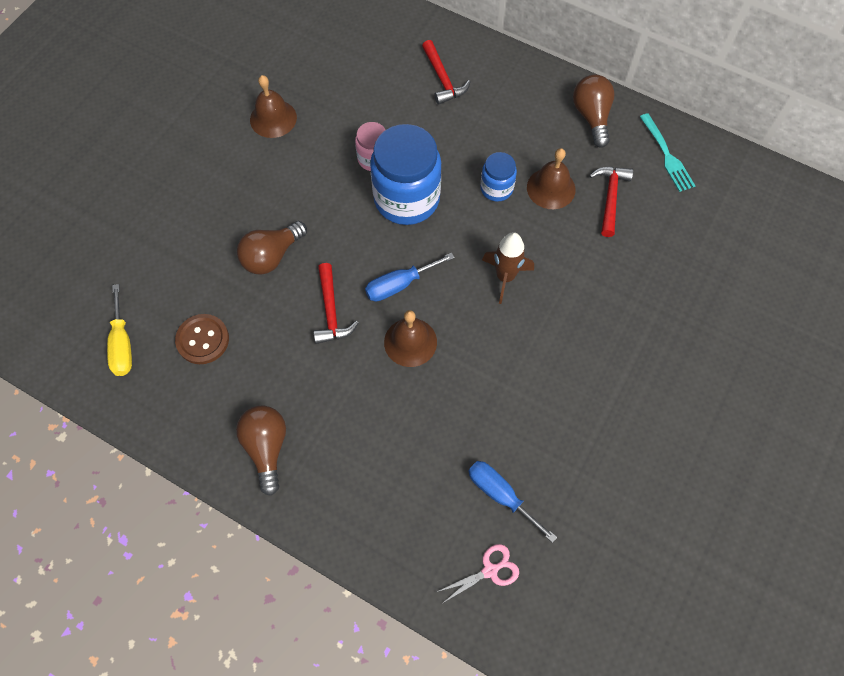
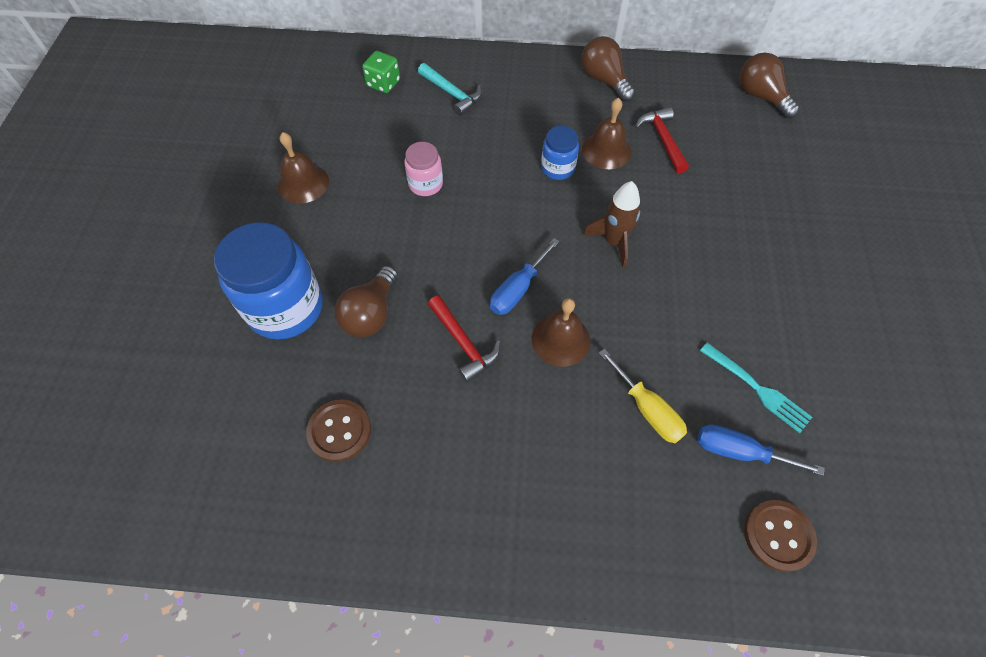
camera: 25 degrees left, 5 degrees down
(122, 344) = (247, 476): yellow screwdriver -> yellow screwdriver (647, 409)
(266, 448) = (473, 517): brown light bulb -> brown light bulb (761, 97)
(387, 46) = (383, 83): none -> green dice
(406, 199) = (478, 208): blue jar -> blue jar (285, 308)
(443, 79) = (452, 94): red hammer -> turquoise hammer
(490, 570) = (778, 535): pink scissors -> brown button
(666, 155) = (686, 89): turquoise fork -> turquoise fork (756, 388)

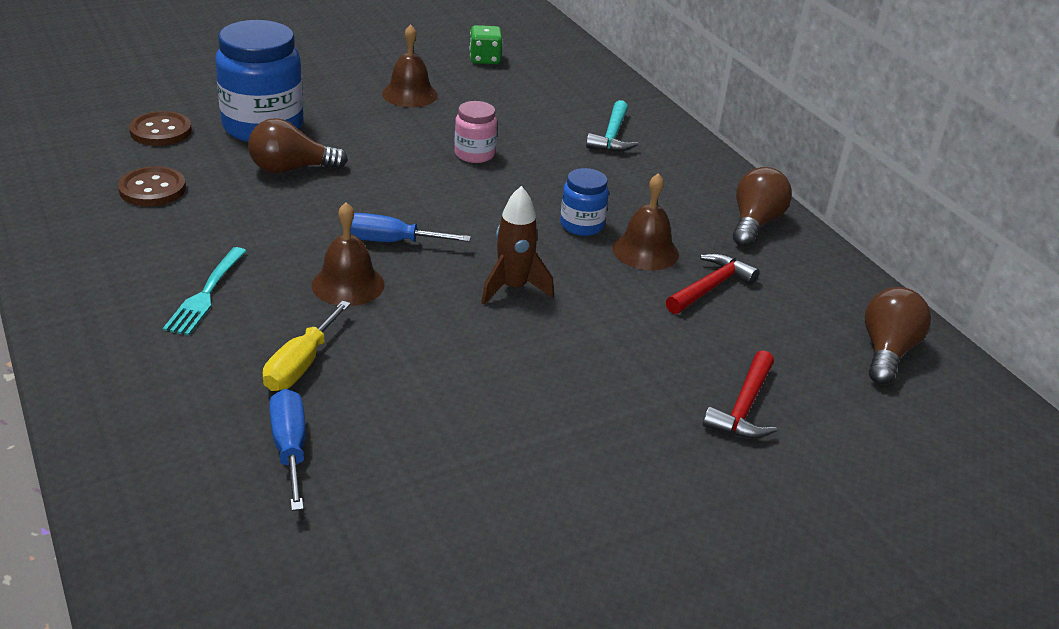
camera: 55 degrees right, 25 degrees down
(383, 83) = (579, 97): green dice -> green dice (485, 59)
(464, 343) = (297, 227): red hammer -> red hammer (744, 408)
(756, 388) = (391, 445): turquoise fork -> turquoise fork (206, 293)
(778, 535) = (193, 504): brown button -> brown button (161, 131)

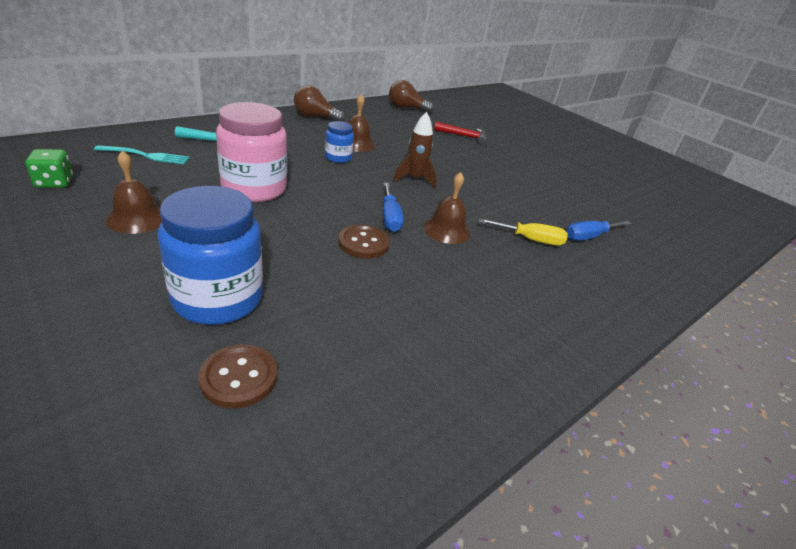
camera: 105 degrees left, 0 degrees up
(152, 189) = (370, 350): brown button -> brown button (363, 243)
(206, 293) = (496, 286): turquoise fork -> turquoise fork (145, 156)
(291, 169) = (302, 270): brown light bulb -> none
(474, 154) = (254, 189): pink jar -> pink jar, size x1.97
(710, 287) = (381, 133): red hammer -> none

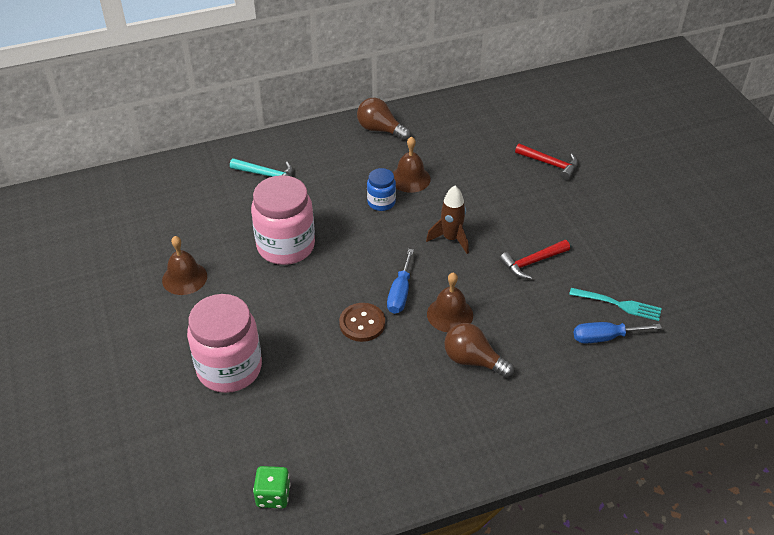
camera: 25 degrees right, 10 degrees up
(54, 182) = (128, 230): green dice -> green dice (273, 495)
(145, 156) = (201, 196): turquoise fork -> turquoise fork (618, 304)
(218, 299) = (229, 368): blue jar -> pink jar
(239, 377) = (229, 436): brown button -> none
(406, 108) = (501, 107): brown light bulb -> brown light bulb (473, 360)
(492, 191) = (532, 262): none -> red hammer
(530, 240) = (533, 335): yellow screwdriver -> none

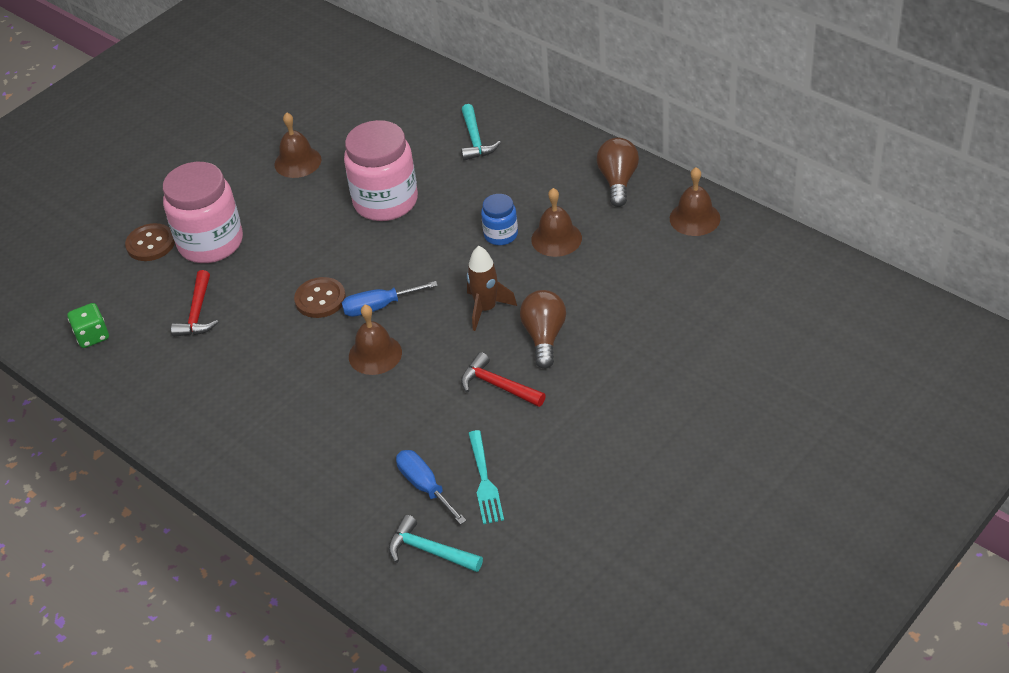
camera: 65 degrees right, 0 degrees up
(189, 411) = (150, 244): none -> brown button
(447, 114) = (694, 218): none -> brown bell
(473, 360) = (324, 397): brown light bulb -> brown light bulb (544, 337)
(550, 164) = (680, 337): red hammer -> red hammer (197, 313)
(668, 358) = (429, 551): none -> turquoise hammer

